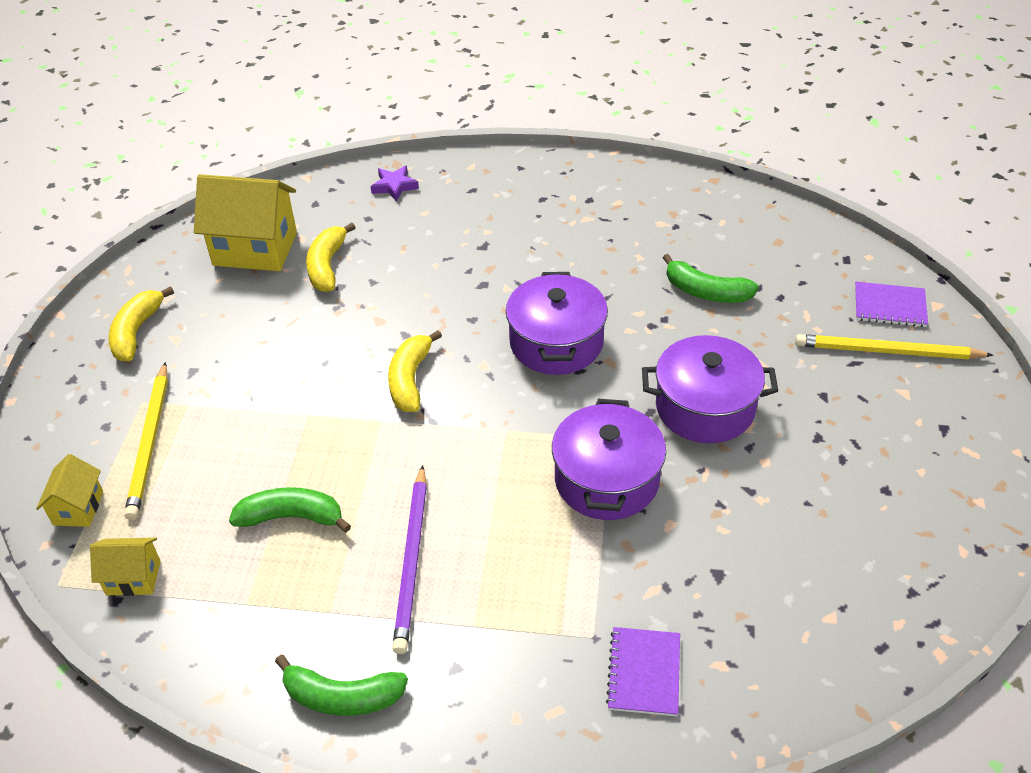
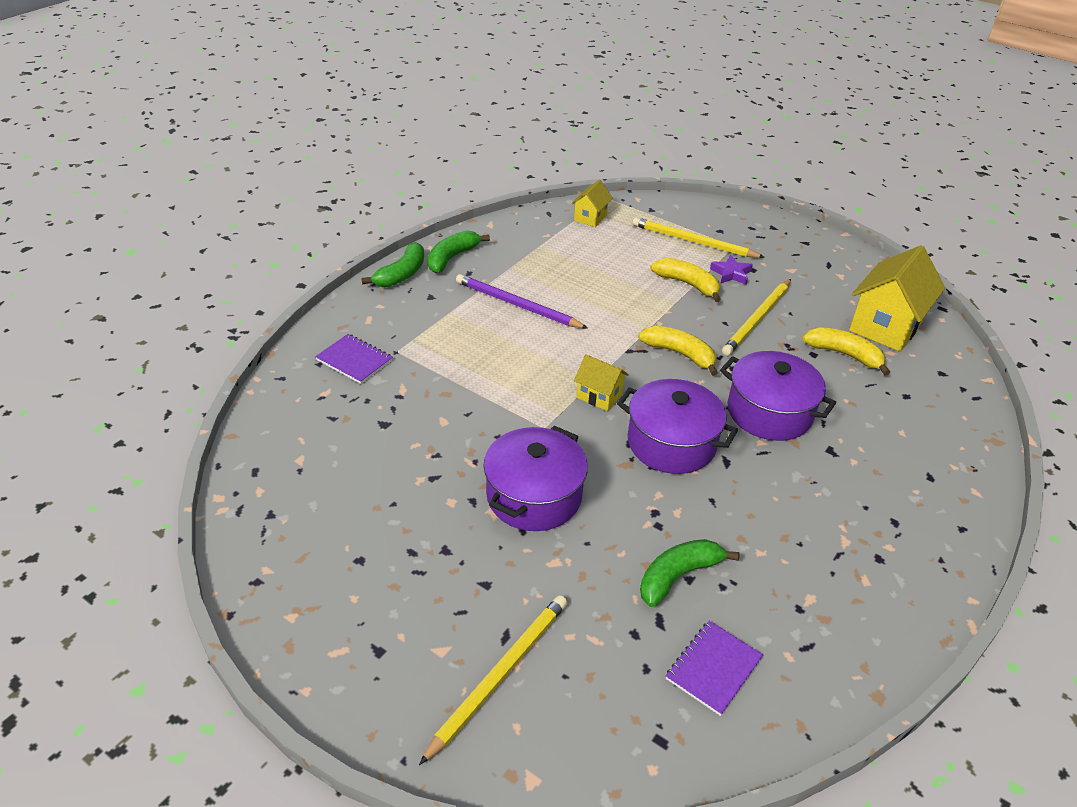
camera: 115 degrees right, 5 degrees down
(78, 508) = (657, 211): yellow house -> yellow house (599, 396)
(136, 332) = (808, 257): yellow banana -> yellow banana (687, 284)
(291, 517) = (590, 274): green banana -> green banana (401, 274)
(302, 340) = (757, 319): none -> yellow pencil
(394, 186) = (954, 427): purple star -> purple star (731, 274)
(606, 480) = (508, 408): purple pot -> purple pot (769, 412)
(889, 306) = (559, 727): purple notebook -> purple notebook (713, 668)

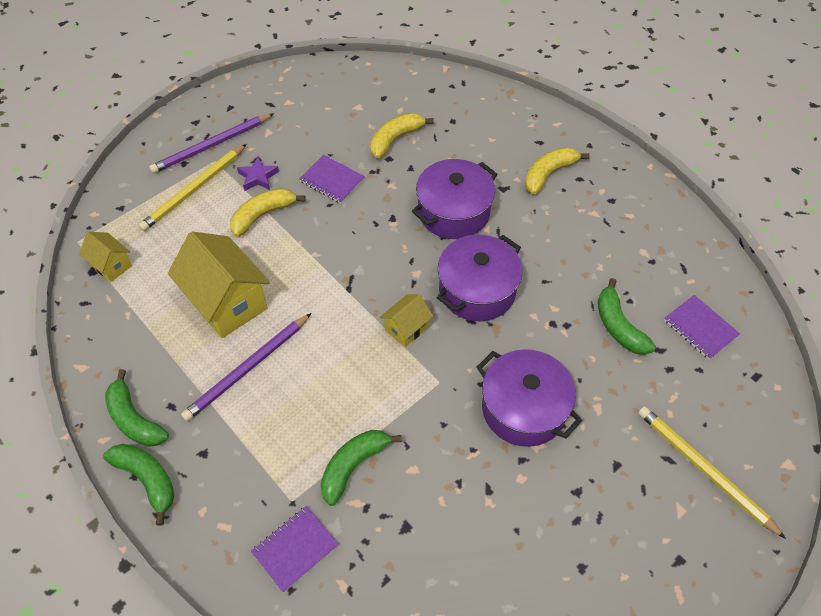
camera: 75 degrees left, 15 degrees up
(438, 382) = (353, 466): none -> green banana
(679, 354) = (364, 251): yellow banana -> yellow banana (548, 174)
(751, 241) = (211, 146): none -> purple pencil
(757, 319) = (332, 180): yellow pencil -> purple notebook
(885, 326) = (366, 100): yellow house -> yellow house (227, 303)

